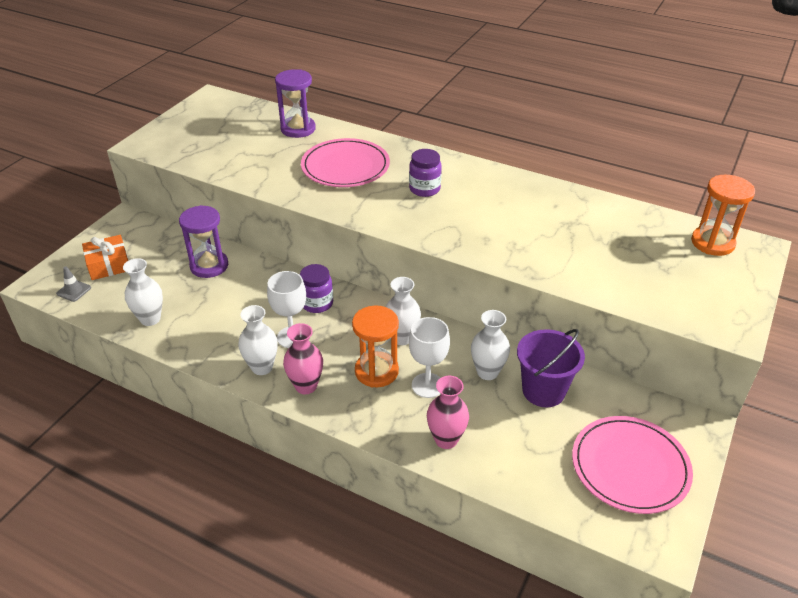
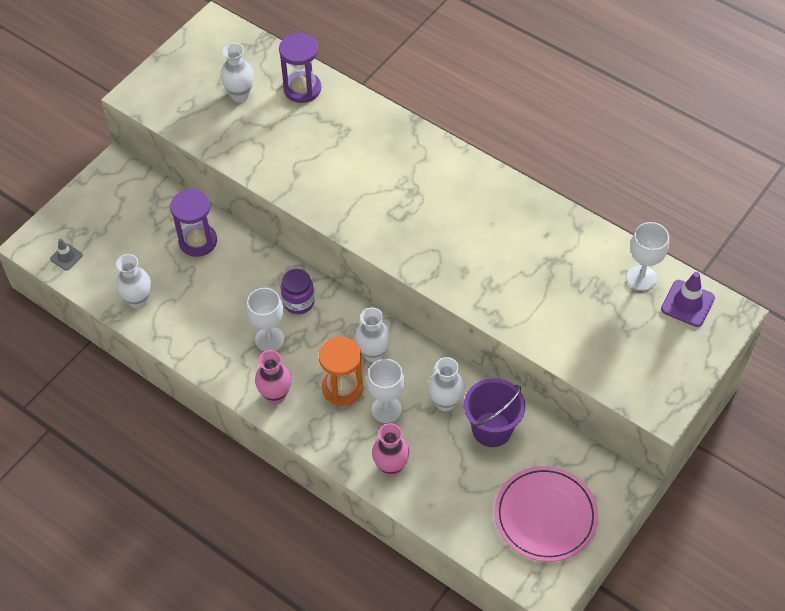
camera: 10 degrees right, 15 degrees up
(108, 265) = (99, 228): orange gift -> none
(262, 367) = (238, 370): white vase -> white vase (240, 95)
(345, 166) = (343, 153): pink plate -> none
(424, 189) = (419, 195): purple jar -> none
(659, 228) = (641, 278): none -> white goblet
(712, 243) = (687, 303): orange hourglass -> purple traffic cone

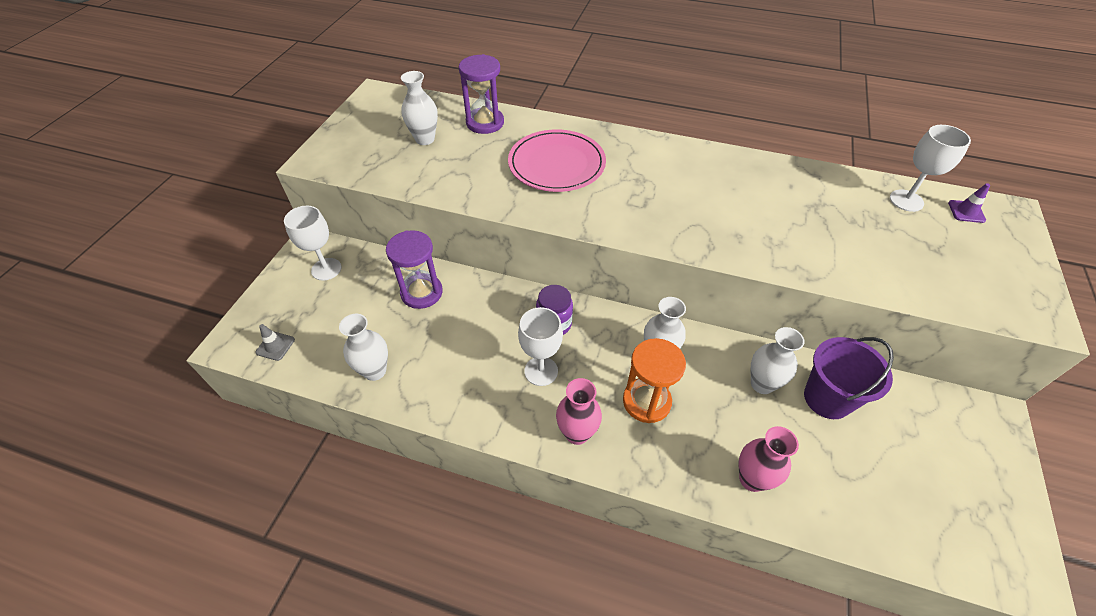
camera: 20 degrees left, 5 degrees down
(386, 409) = (706, 411): white goblet -> white goblet (326, 269)
(545, 515) = (951, 481): pink plate -> pink plate (556, 164)
(687, 303) = (966, 211): purple traffic cone -> purple traffic cone, size x0.62

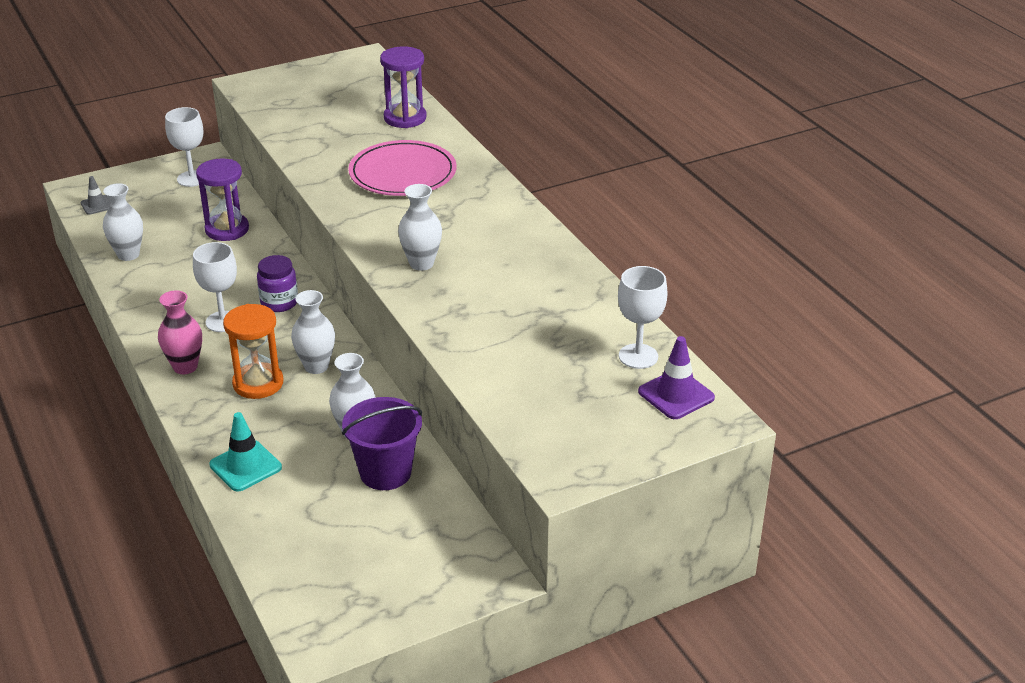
camera: 45 degrees right, 15 degrees down
(425, 139) = (341, 107): white vase -> white vase (421, 263)
(752, 479) = (245, 466): pink vase -> turquoise traffic cone
(966, 211) = (676, 395): purple traffic cone -> purple traffic cone, size x1.61

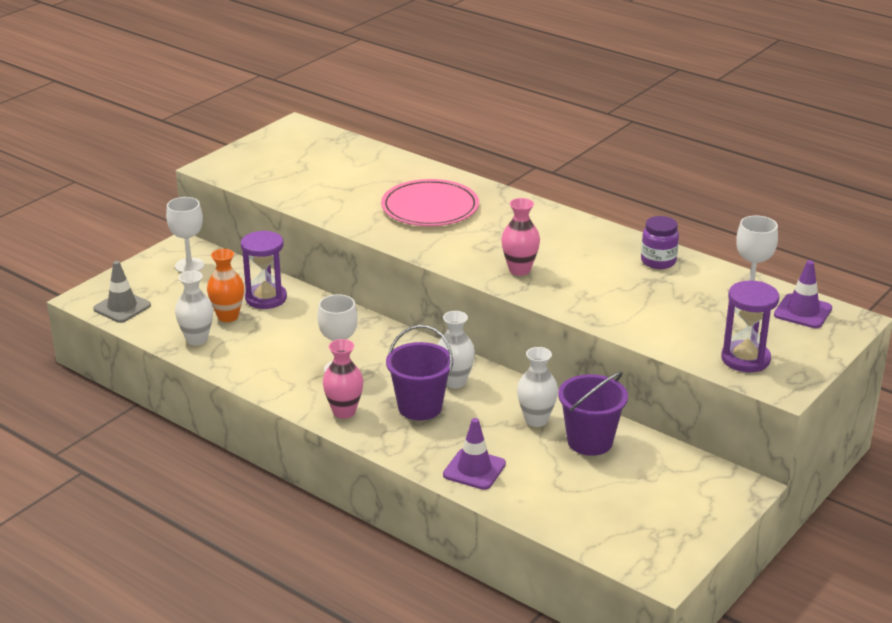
camera: 25 degrees left, 5 degrees down
(97, 205) = (122, 307): grey traffic cone -> grey traffic cone, size x1.61
(176, 239) = (228, 316): none -> orange vase
(245, 466) = (474, 469): turquoise traffic cone -> purple traffic cone
(258, 383) = (420, 407): orange hourglass -> purple bucket
(279, 302) = (373, 343): purple jar -> purple jar (658, 261)
(405, 118) = (385, 165): purple hourglass -> purple hourglass (745, 359)
(421, 263) = (519, 270): white vase -> pink vase

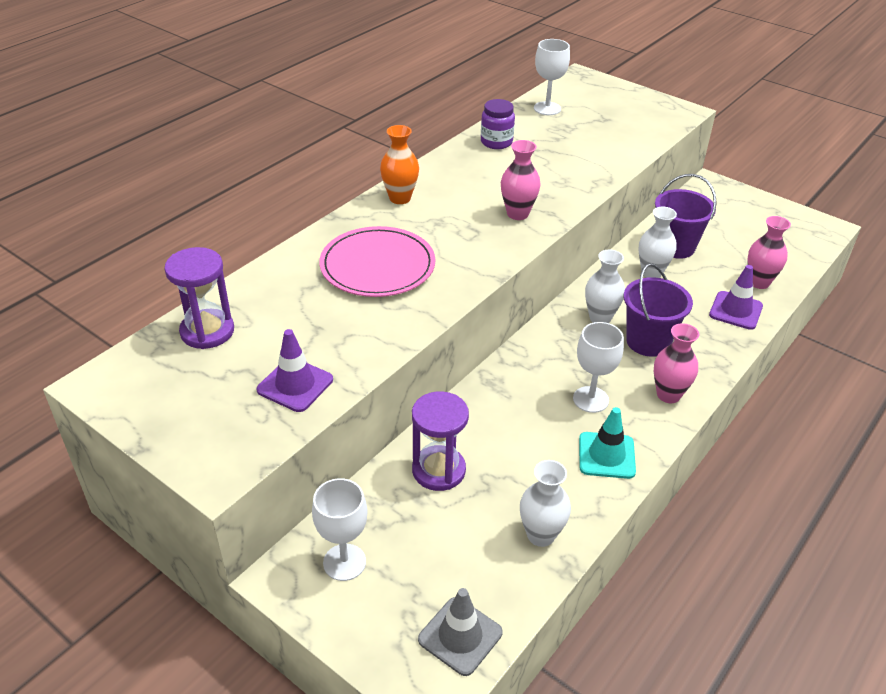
camera: 90 degrees left, 10 degrees up
(228, 316) = (483, 506): orange vase -> orange vase (400, 198)
(272, 373) = (606, 455): none -> turquoise traffic cone
(528, 494) = (759, 282): none -> pink vase
(745, 359) = (648, 120): purple hourglass -> purple hourglass (207, 331)
(802, 312) = (572, 92): purple traffic cone -> purple traffic cone (295, 385)

